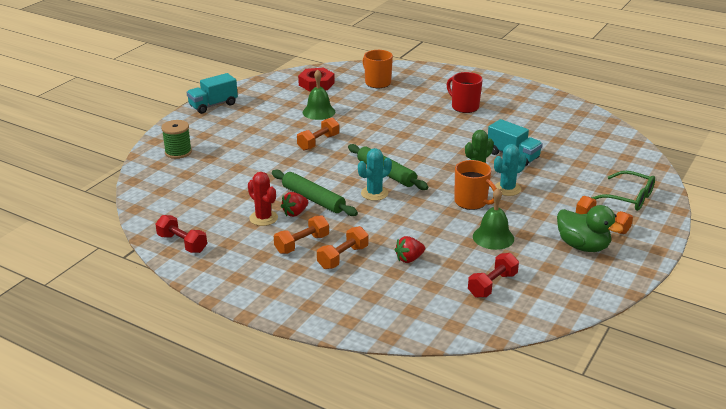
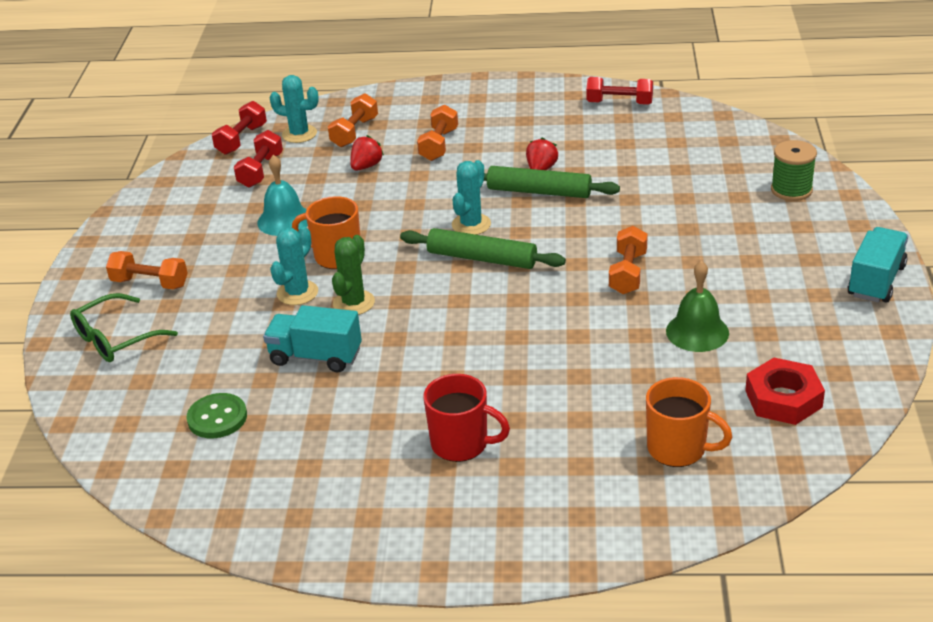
camera: 155 degrees right, 5 degrees up
(263, 218) = (569, 152): red cactus -> none
(302, 244) = (495, 142): orange dumbbell -> orange dumbbell (354, 132)
(442, 310) = (299, 134): none -> turquoise cactus
(493, 237) = (284, 220): green bell -> turquoise bell
(495, 324) = (241, 140): none -> red dumbbell
(576, 146) = (217, 418): none -> green button
(583, 246) = (170, 245): green duck -> none
(629, 198) = (115, 339): green glasses -> green glasses turned 45 degrees counterclockwise

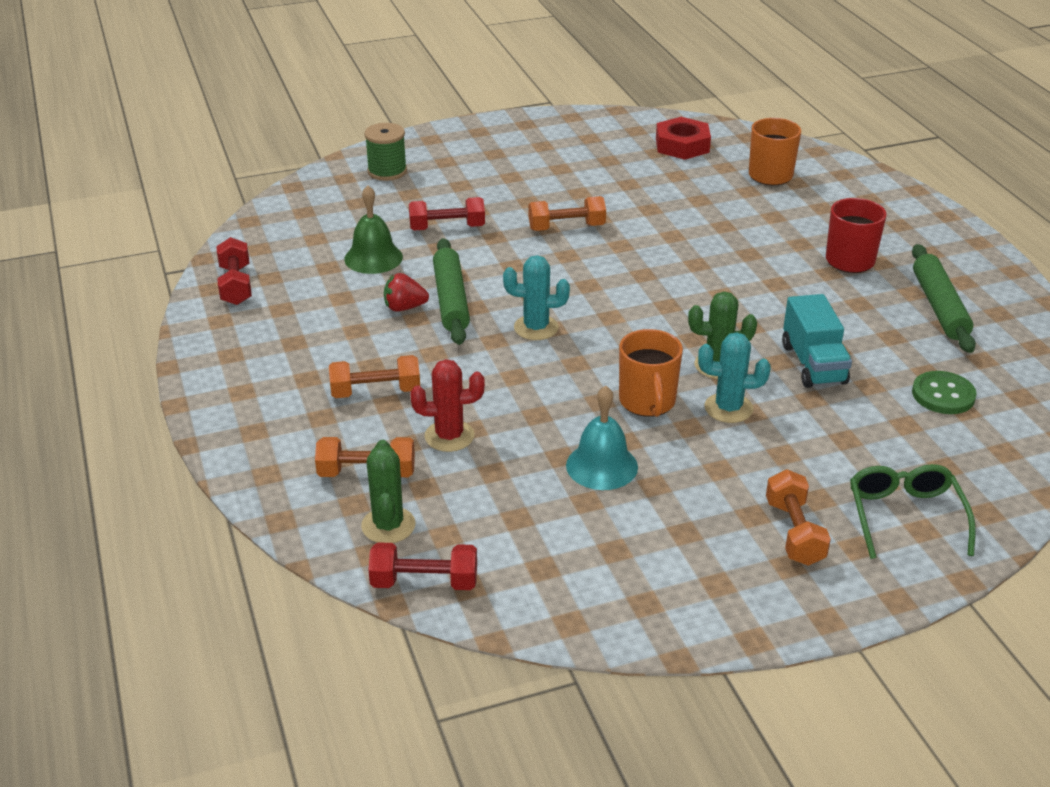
camera: 115 degrees left, 0 degrees up
(115, 339) = (905, 516): green glasses -> green glasses turned 120 degrees counterclockwise
(261, 171) = (500, 529): red dumbbell -> red dumbbell (447, 228)
(299, 134) = (388, 525): turquoise cactus -> green cactus
(366, 166) = (449, 436): red strawberry -> red cactus
(481, 258) = (592, 307): green rolling pin -> green rolling pin (939, 307)
(697, 332) = (628, 186): green bell -> green bell (373, 258)
(876, 281) = (510, 126): turquoise truck -> none

